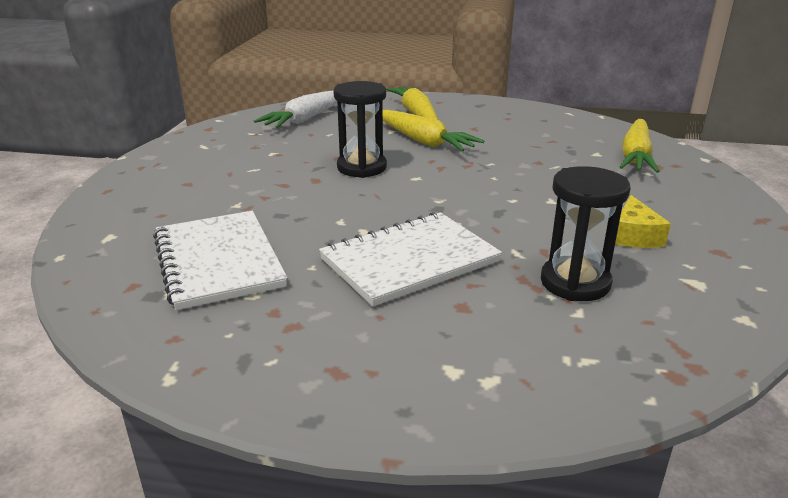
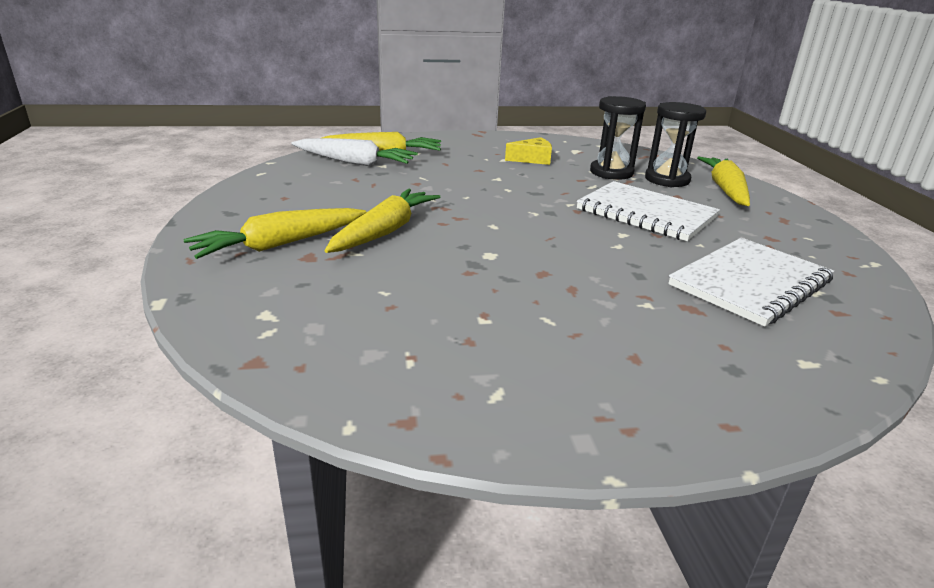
camera: 110 degrees left, 0 degrees up
(306, 118) = (317, 324): white carrot -> white carrot (354, 162)
(361, 167) = (489, 253): black hourglass -> black hourglass (667, 180)
(479, 369) = (725, 190): none -> yellow carrot

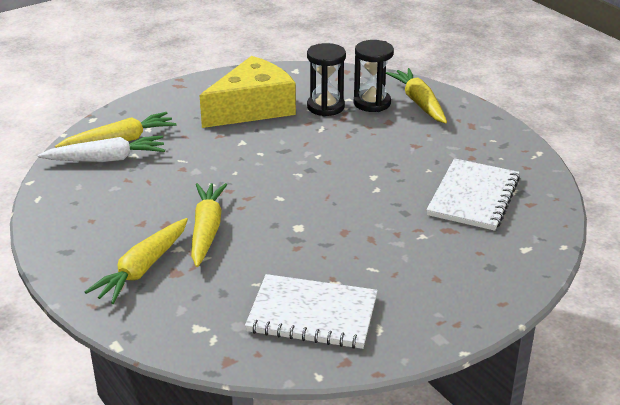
camera: 25 degrees left, 5 degrees up
(532, 159) = (252, 108): yellow cheese -> yellow cheese, size x2.29
(646, 214) = (377, 149): white notebook -> white notebook (312, 314)

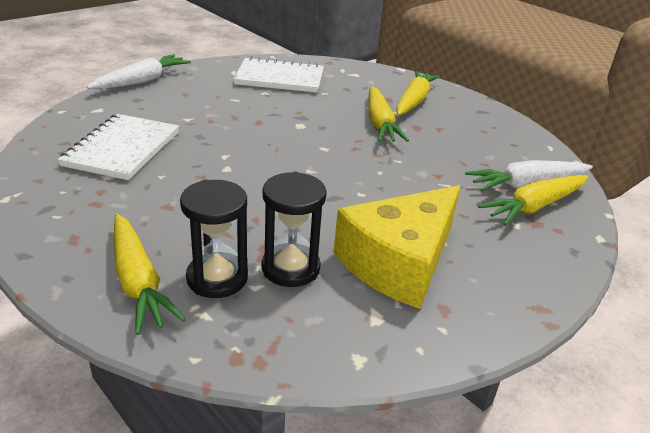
camera: 170 degrees right, 0 degrees up
(499, 303) = (142, 81): none -> white carrot

